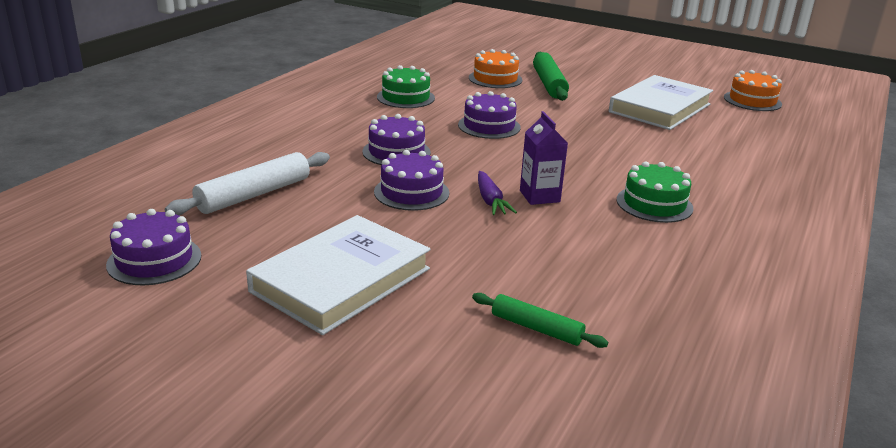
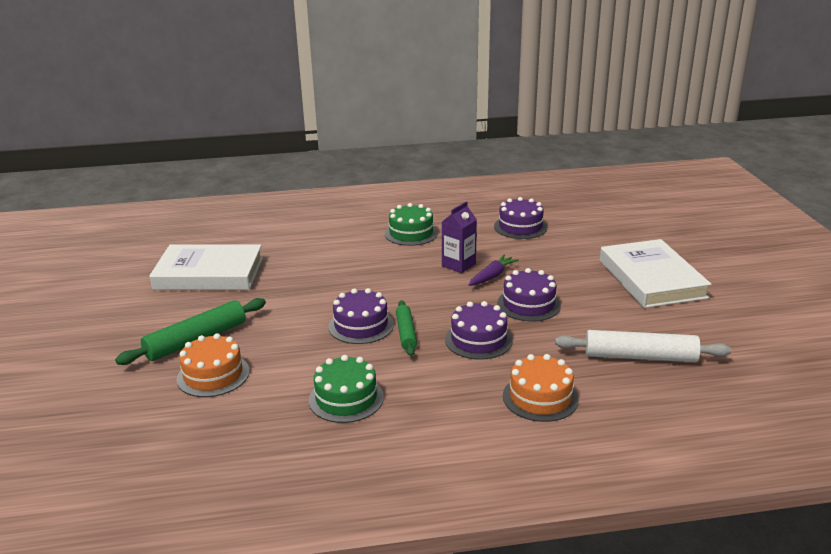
camera: 125 degrees left, 0 degrees up
(154, 260) = (755, 339): purple cake -> purple cake (520, 227)
(341, 280) = (651, 279): white book -> white book turned 75 degrees clockwise
(536, 328) = (590, 225): green rolling pin -> green rolling pin (406, 333)
(752, 101) = (139, 246): orange cake -> orange cake (540, 397)

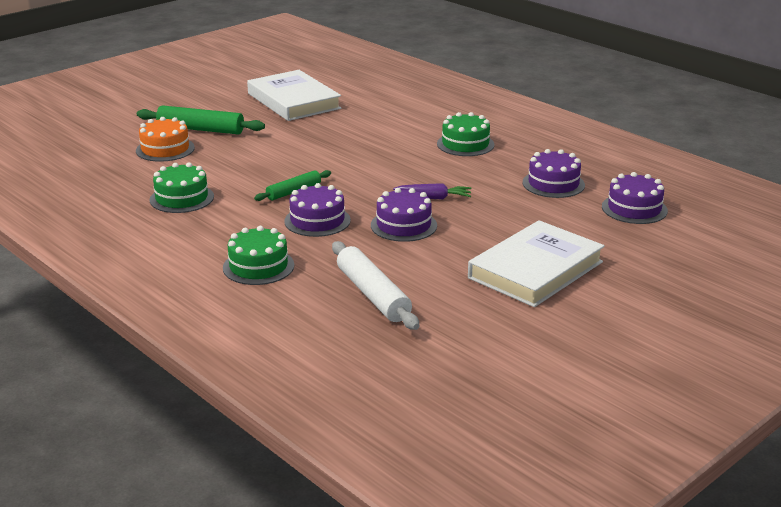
camera: 55 degrees right, 0 degrees up
(361, 325) = (285, 173): purple cake -> purple cake (634, 209)
(458, 265) = (434, 179): purple carton -> none
(540, 397) = (258, 266): orange cake -> green cake

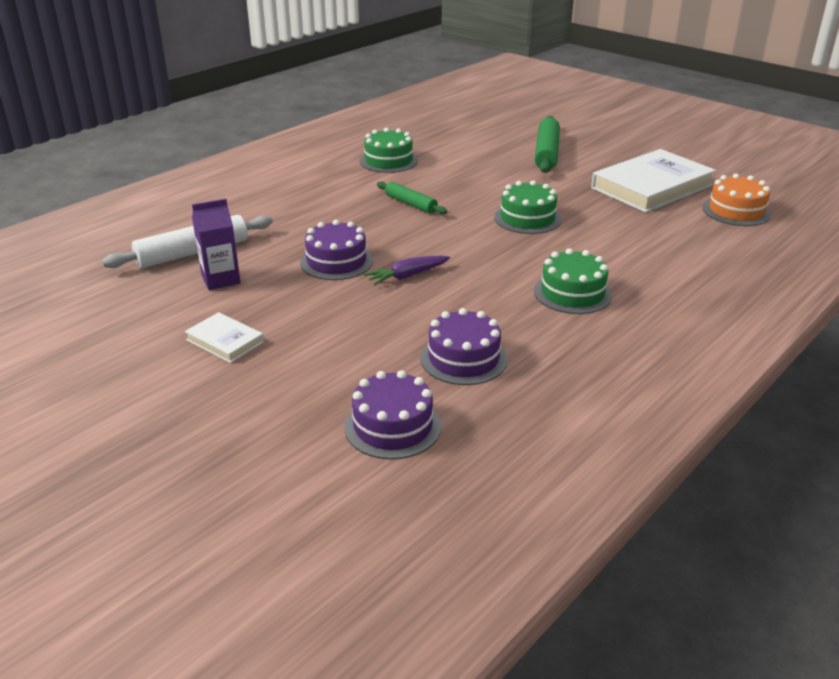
camera: 85 degrees right, 5 degrees up
(165, 149) = (493, 144): orange cake -> orange cake (736, 211)
(258, 266) = (256, 201): green cake -> green cake (527, 218)
(317, 221) = (346, 219): purple cake -> none
(431, 277) = (221, 279): none -> purple carton
(433, 198) = (407, 276): purple carrot -> purple carrot turned 60 degrees clockwise
(535, 270) = (225, 341): white book -> white book, size x0.47

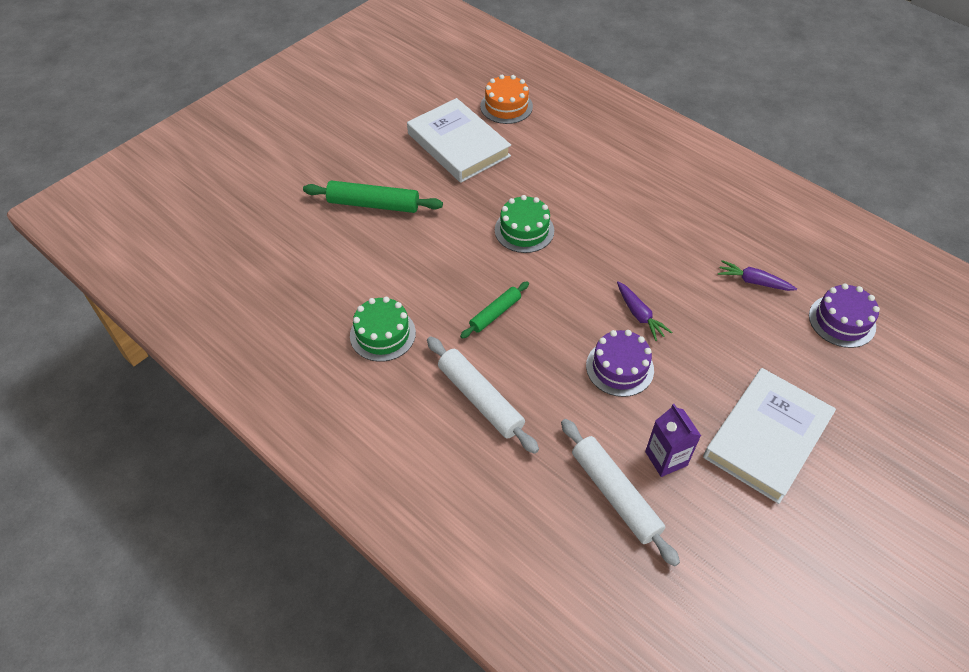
camera: 90 degrees left, 20 degrees up
(225, 341) = (766, 437): white book -> white book, size x2.13
(312, 198) = (480, 399): none -> white rolling pin
(463, 358) = (753, 281): purple cake -> purple carrot
(572, 293) = (651, 215): green cake -> none

